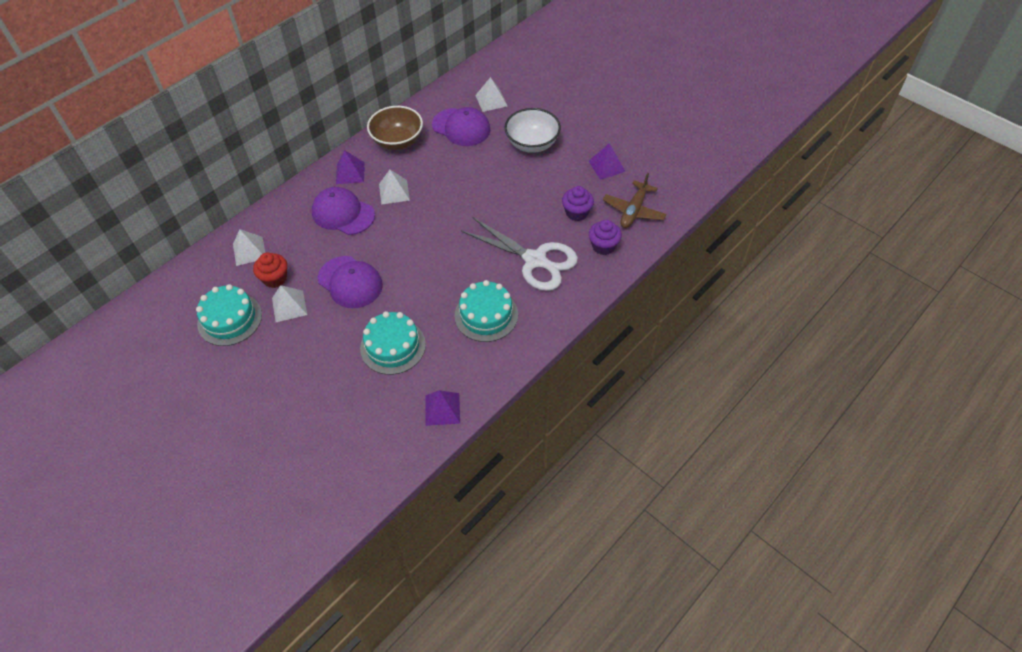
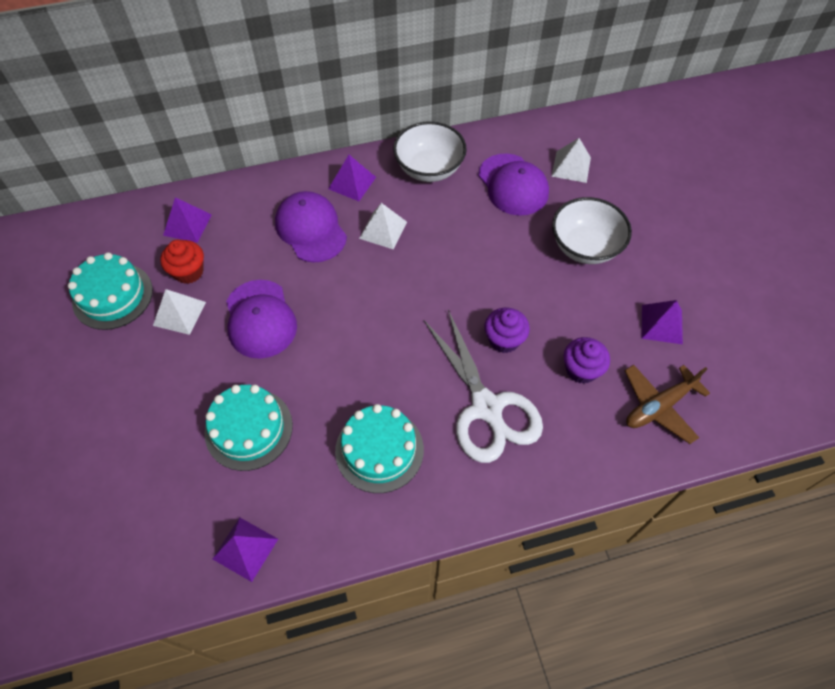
camera: 30 degrees right, 5 degrees up
(249, 251) = (187, 224): white pyramid -> purple pyramid
(397, 141) = (429, 168): brown bowl -> white bowl
(603, 246) = (586, 436): purple cupcake -> purple cupcake (504, 340)

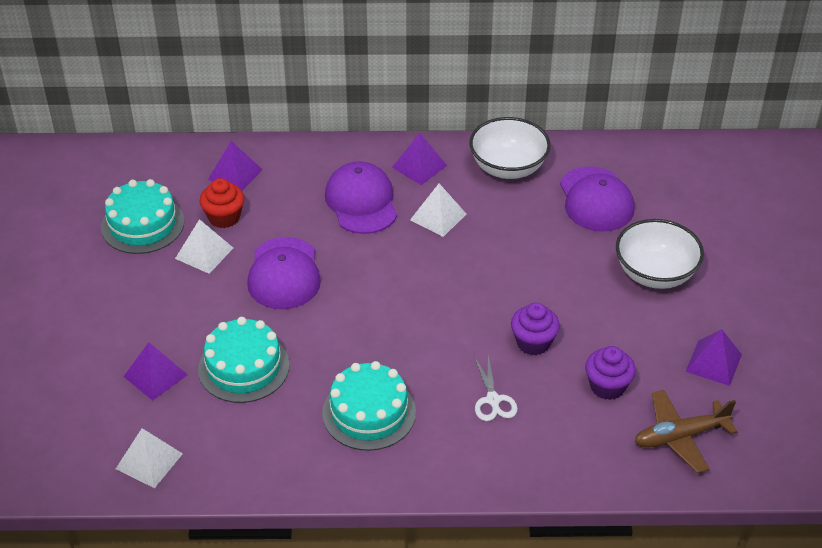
camera: 15 degrees right, 15 degrees down
(245, 548) = (210, 466): purple pyramid -> purple pyramid (155, 375)
(487, 409) = (493, 400): white scissors -> white scissors, size x0.46
(571, 166) = (669, 193): white pyramid -> white pyramid (149, 461)

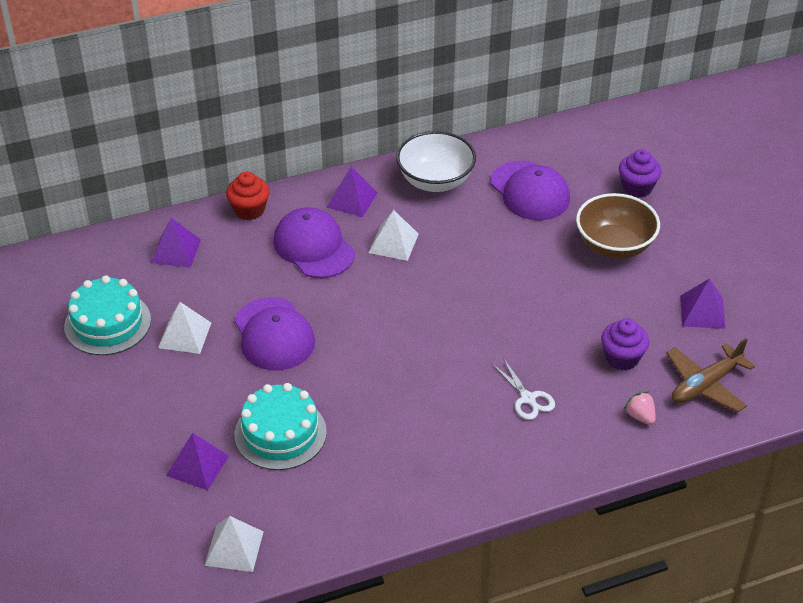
camera: 20 degrees left, 0 degrees up
(224, 217) = (187, 295): red cupcake -> red cupcake (249, 210)
(369, 413) = (421, 442): turquoise cake -> none
(533, 342) = (538, 336): purple cupcake -> purple cupcake (637, 188)
(597, 449) = (640, 416): none -> pink strawberry
(655, 274) = (614, 246): white bowl -> brown bowl

